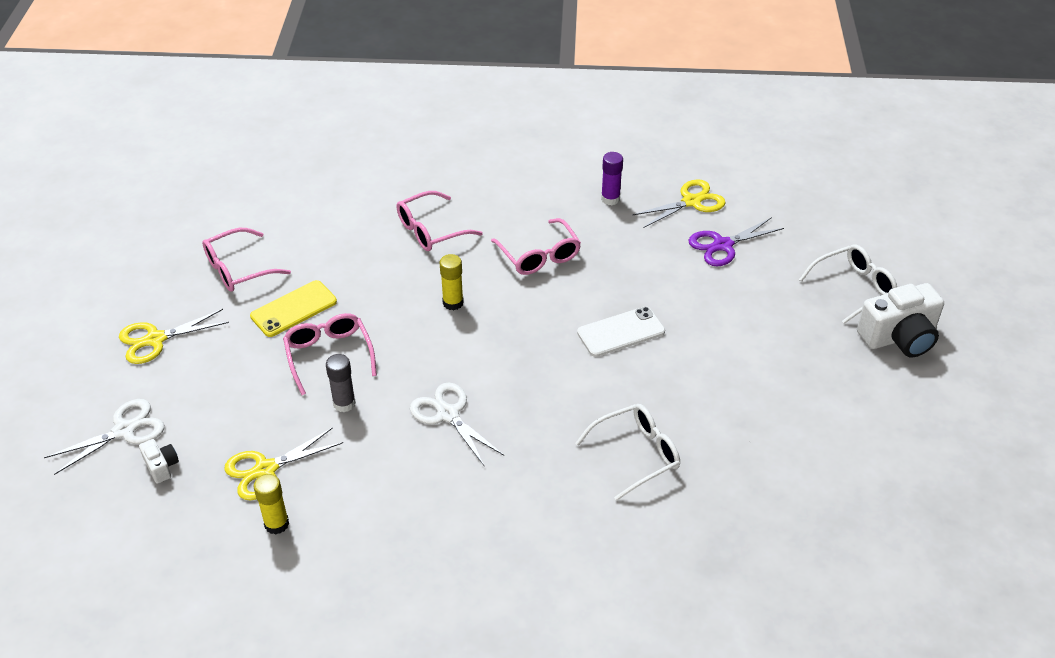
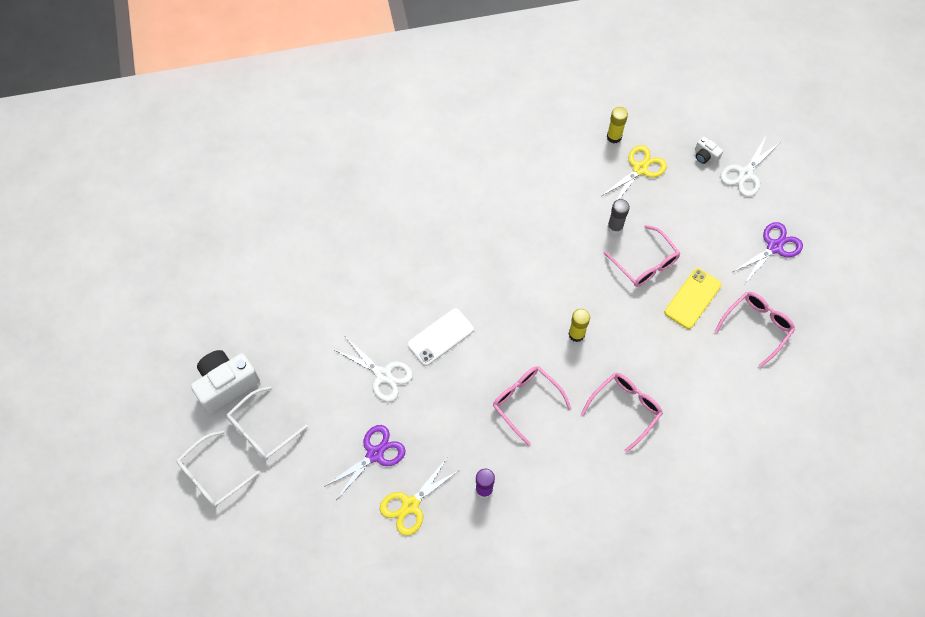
camera: 165 degrees right, 20 degrees up
(155, 339) = (774, 247): yellow scissors -> purple scissors
(448, 414) = (542, 235): white scissors -> white scissors (383, 375)
(636, 454) = (407, 235): white glasses -> white glasses (213, 475)

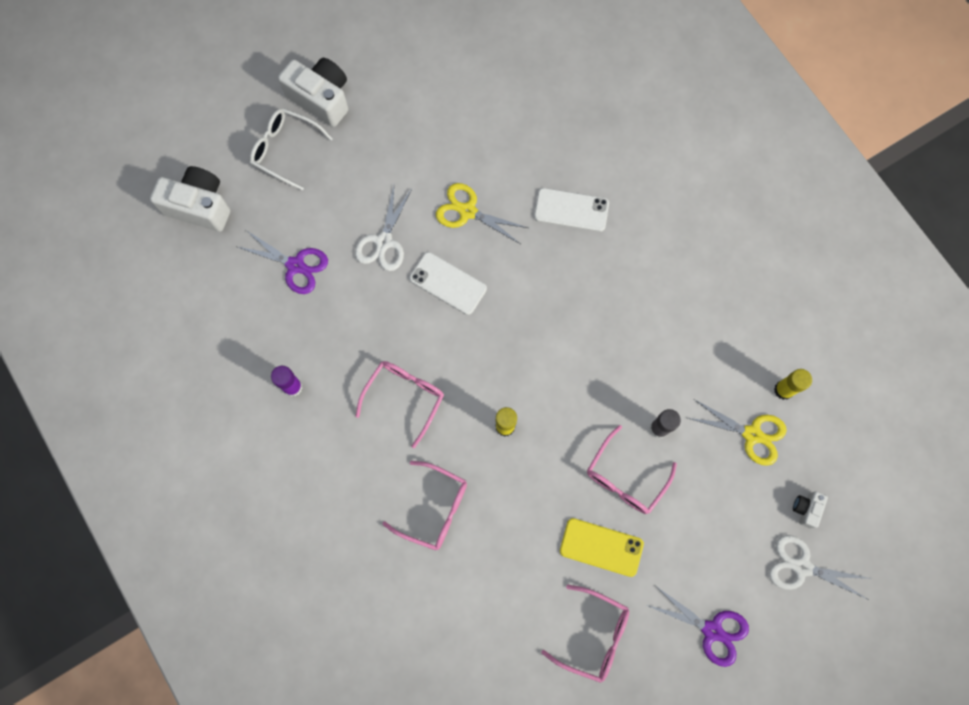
camera: 70 degrees right, 10 degrees up
(213, 475) = (225, 125): white glasses -> none
(283, 521) = (199, 206): none -> white camera
(410, 505) = (253, 319): yellow scissors -> yellow scissors (467, 211)
(415, 225) = (571, 210): none -> white phone

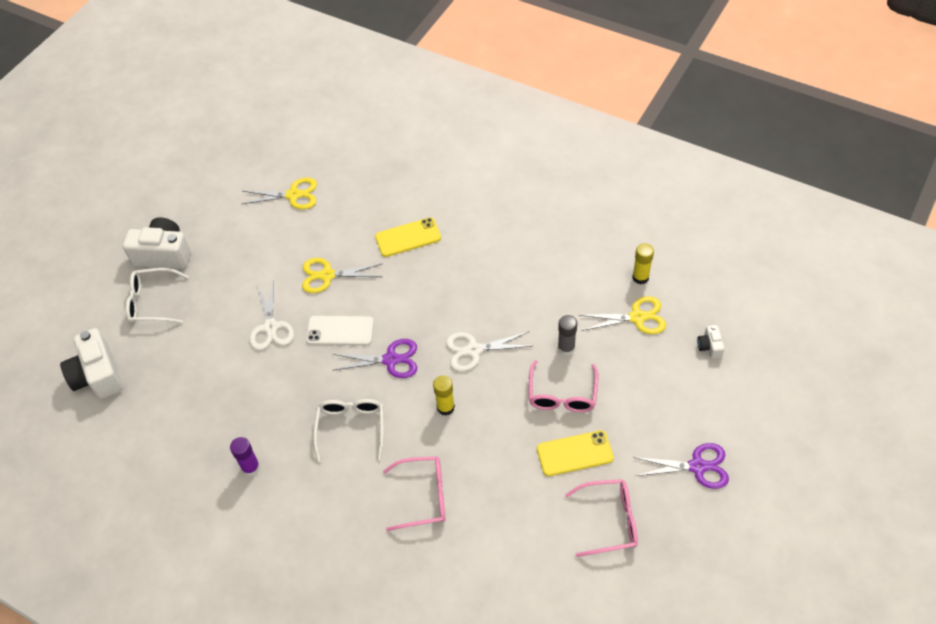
camera: 25 degrees left, 20 degrees down
(199, 206) = (98, 375): white camera -> white camera turned 105 degrees counterclockwise
(295, 265) = (205, 378): purple scissors -> purple scissors (391, 360)
(404, 397) = (351, 428): pink glasses -> white glasses
(482, 94) = (293, 195): none -> yellow scissors
(571, 210) = (408, 237): white phone -> yellow phone
(802, 567) = (733, 386): white scissors -> white scissors (474, 350)

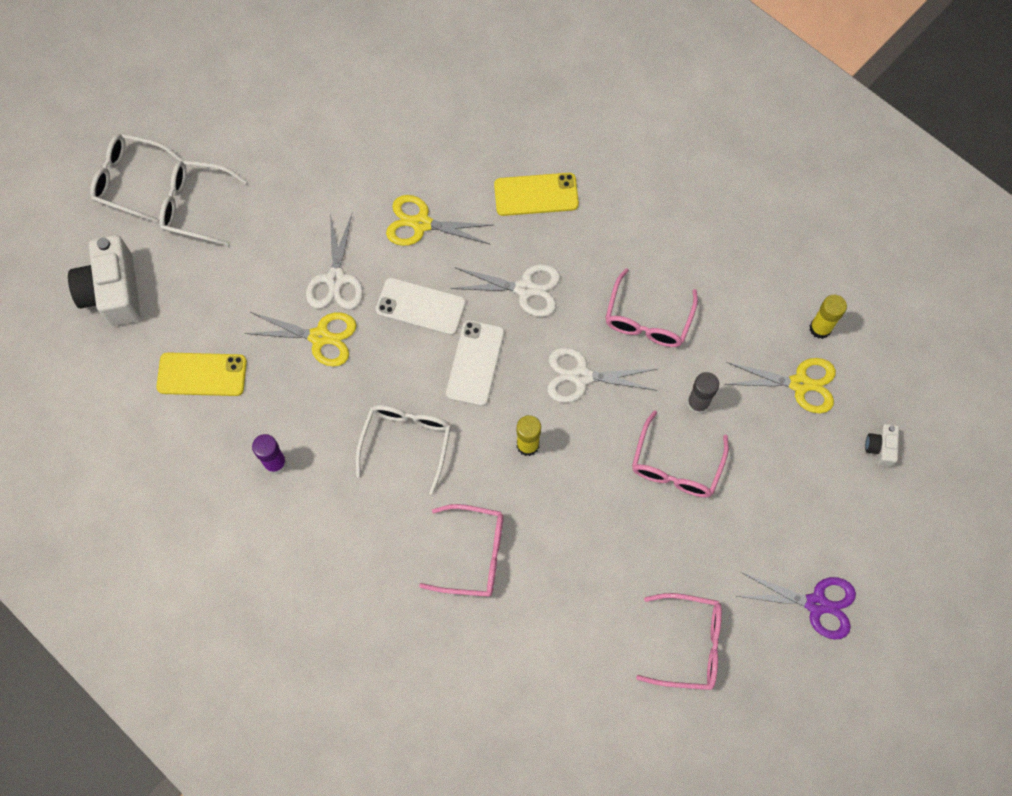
camera: 10 degrees right, 15 degrees up
(98, 296) = (130, 180): none -> white glasses
(164, 254) = (221, 141): white camera -> none
(293, 195) = (402, 95): yellow scissors -> yellow scissors (320, 337)
(391, 360) = (475, 363): purple scissors -> white phone
(416, 301) = (525, 289): none -> white scissors
(513, 300) = (648, 319): none -> pink glasses
(574, 453) = (670, 547): yellow phone -> yellow phone (202, 374)

